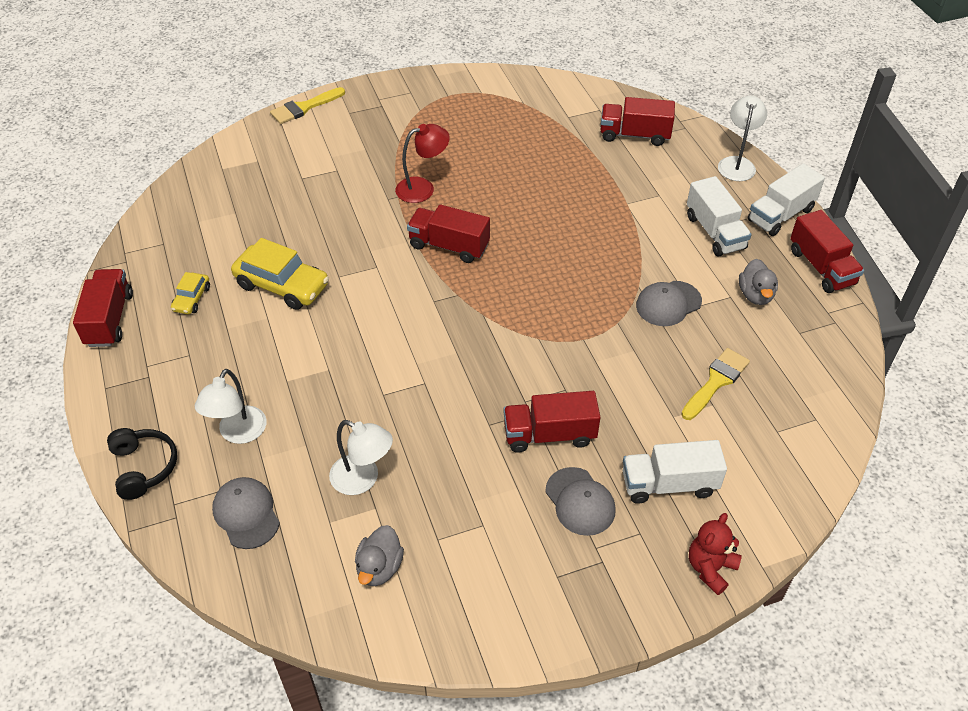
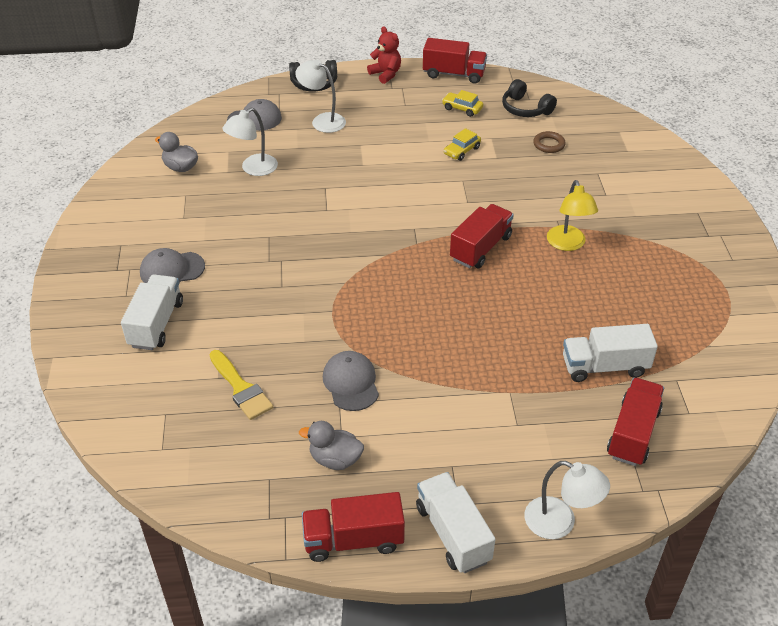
camera: 105 degrees right, 5 degrees down
(186, 244) = (525, 109): none -> black headphones
(256, 217) = (549, 144): none -> brown ring
(282, 285) = (462, 151): yellow car -> yellow car, size x0.53
(304, 107) = (708, 184): yellow brush -> none
(423, 188) = (568, 244): red lamp -> yellow lamp
(549, 434) = (241, 267): red truck -> none
(710, 568) = (72, 326): red teddy bear -> red teddy bear (385, 74)
(715, 232) = (441, 456): white truck -> white truck (604, 367)

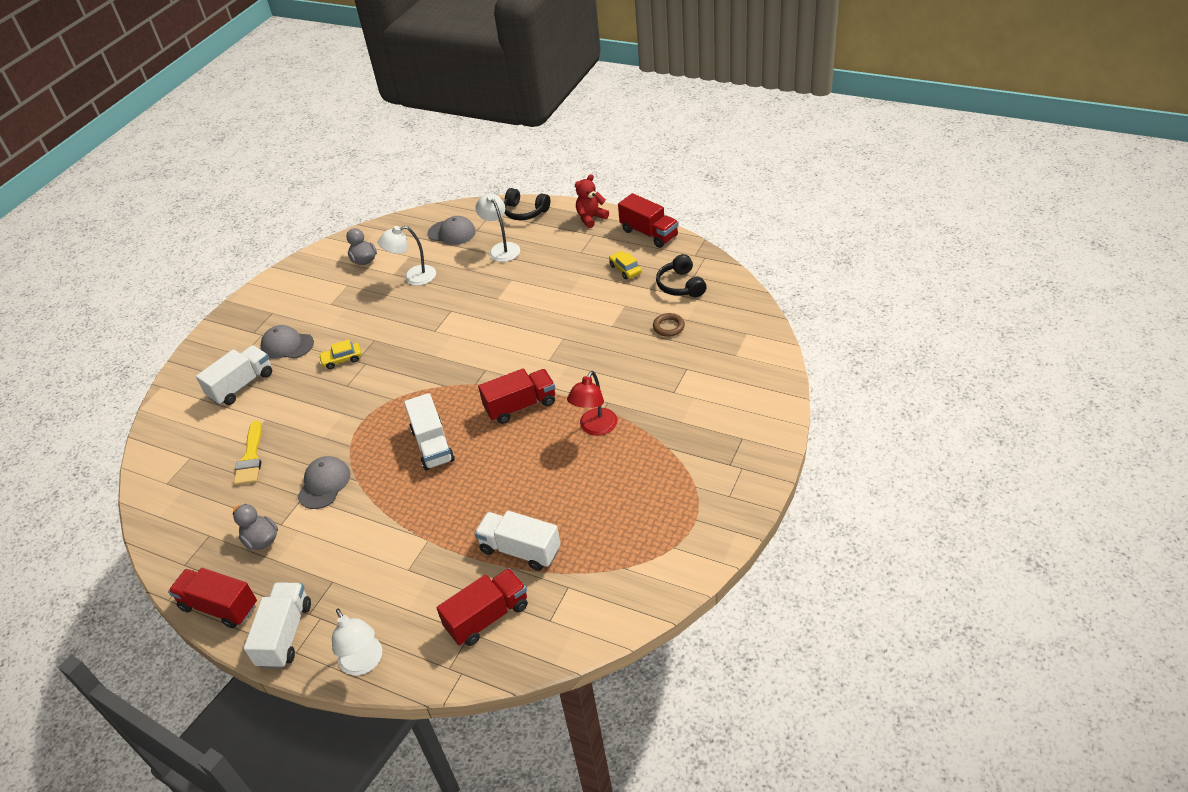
camera: 35 degrees right, 0 degrees up
(385, 74) = (591, 218): red teddy bear -> red teddy bear turned 120 degrees counterclockwise
(429, 309) = (432, 445): none -> white truck
(462, 151) = (588, 310): yellow car -> yellow car (342, 359)
(568, 244) = (595, 428): yellow lamp -> red lamp

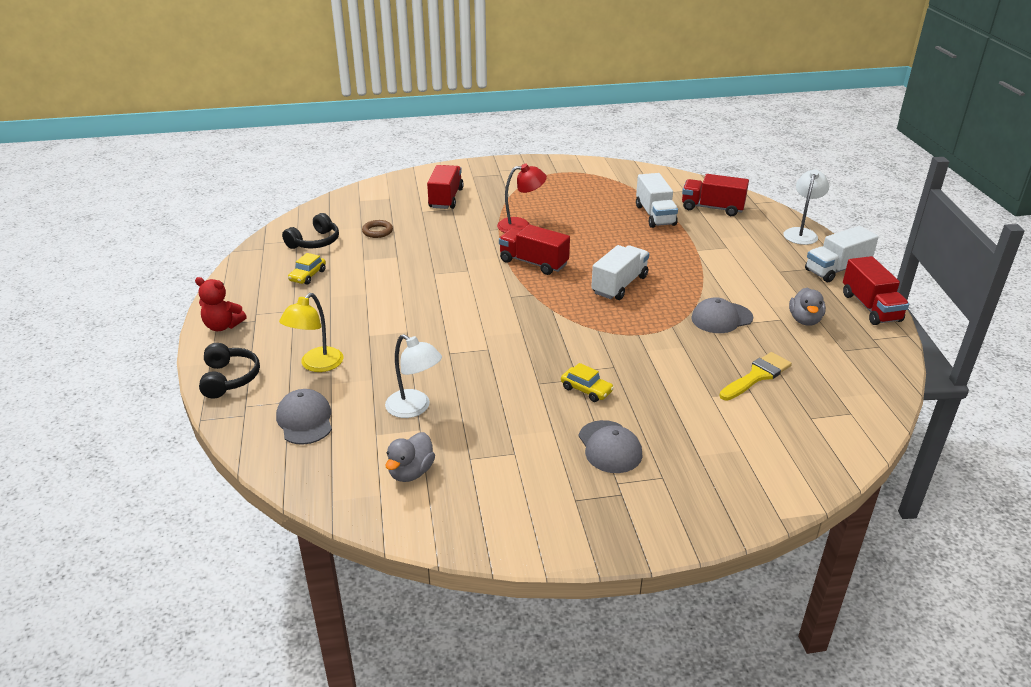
camera: 130 degrees left, 10 degrees down
(241, 385) = (698, 444): white truck -> none
(501, 248) = (316, 365): white lamp -> yellow lamp
(649, 233) = (237, 282): red truck -> red truck (446, 198)

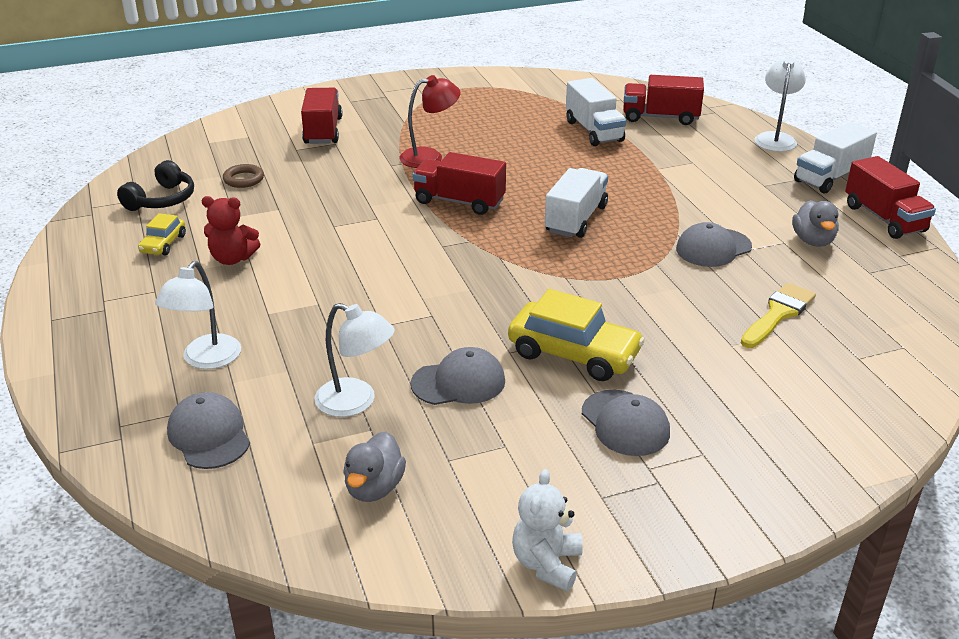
camera: 10 degrees left, 0 degrees up
(223, 326) = (60, 321): red teddy bear -> red teddy bear (232, 259)
(229, 378) = (87, 391): black headphones -> none
(316, 365) = (206, 360): yellow lamp -> white lamp
(493, 402) = (458, 382): none -> grey cap
(520, 543) = (547, 564): none -> white teddy bear
(586, 390) = (574, 354): yellow car -> yellow car, size x1.90

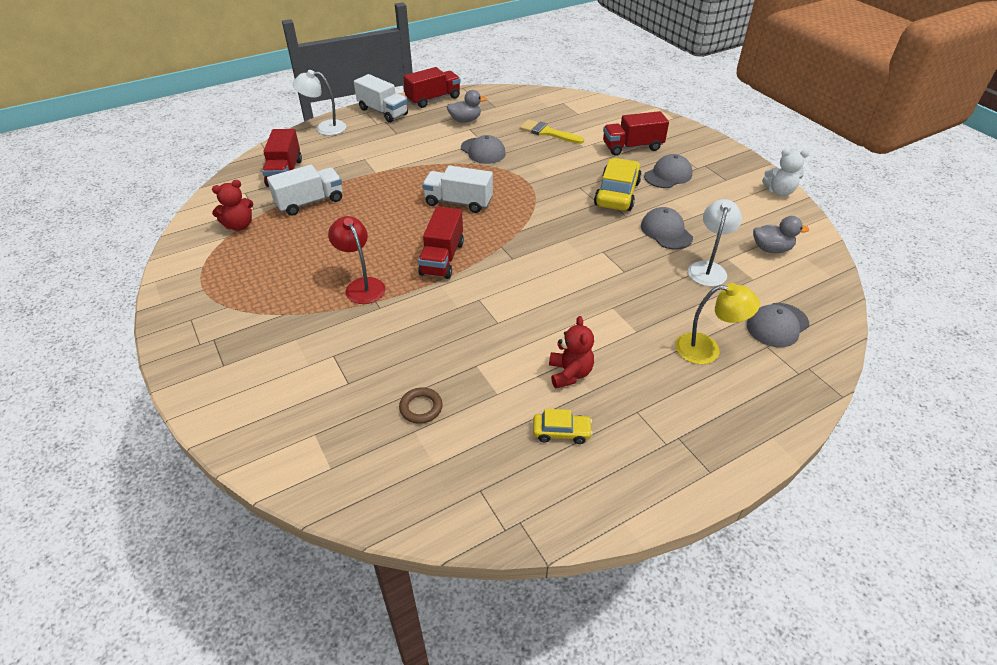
camera: 100 degrees left, 10 degrees up
(162, 200) = (476, 465): black headphones -> none
(206, 360) = (707, 349): white lamp -> yellow lamp
(323, 131) = (303, 371): red truck -> red truck (632, 147)
(556, 99) = (239, 226): none -> red teddy bear

